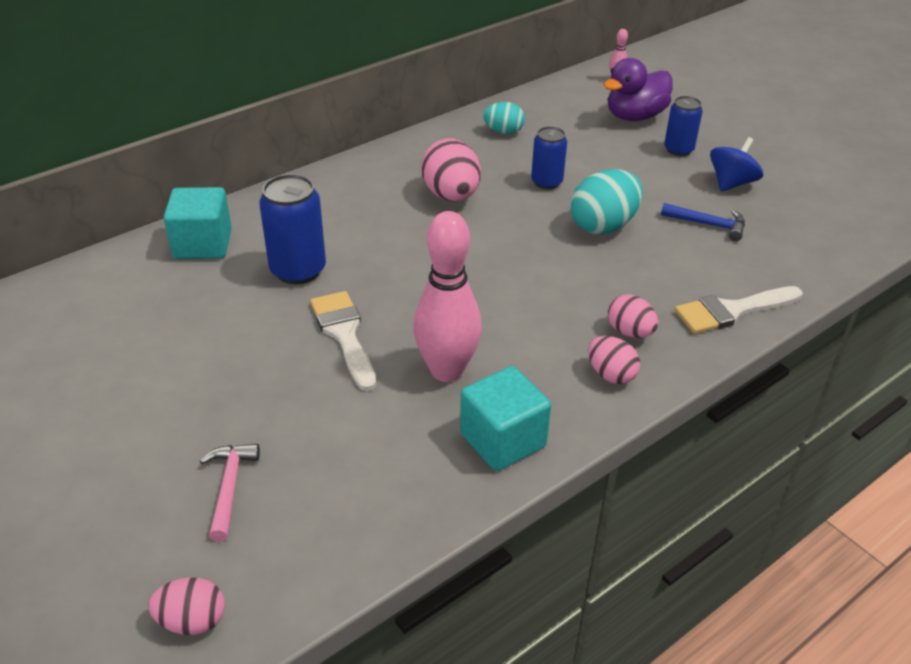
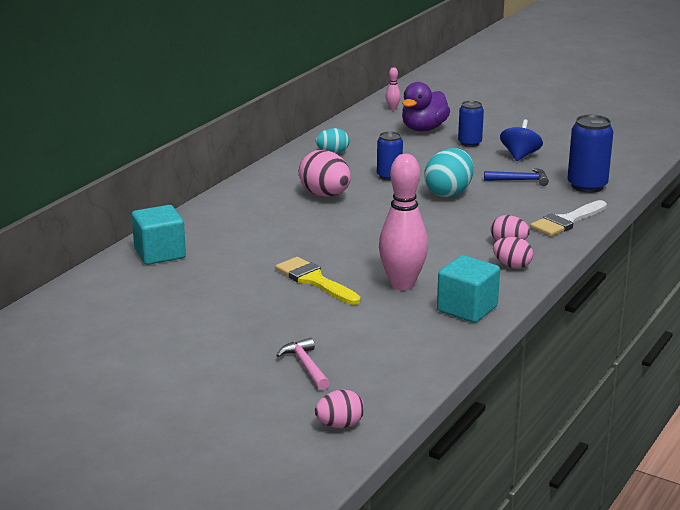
camera: 20 degrees left, 15 degrees down
(298, 270) = (248, 254): blue can -> blue can (587, 186)
(344, 335) = (314, 280): white brush -> yellow brush

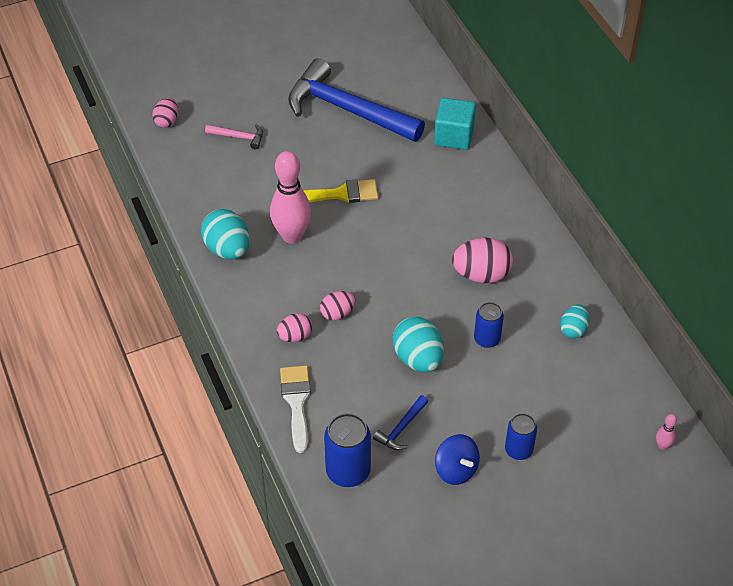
camera: 125 degrees right, 25 degrees up
(183, 319) = (347, 110): none -> blue hammer
(423, 129) = (584, 436): purple duck -> none
(467, 309) = (227, 249): turquoise cube -> turquoise egg
(512, 266) = (260, 314): pink egg -> pink egg (337, 313)

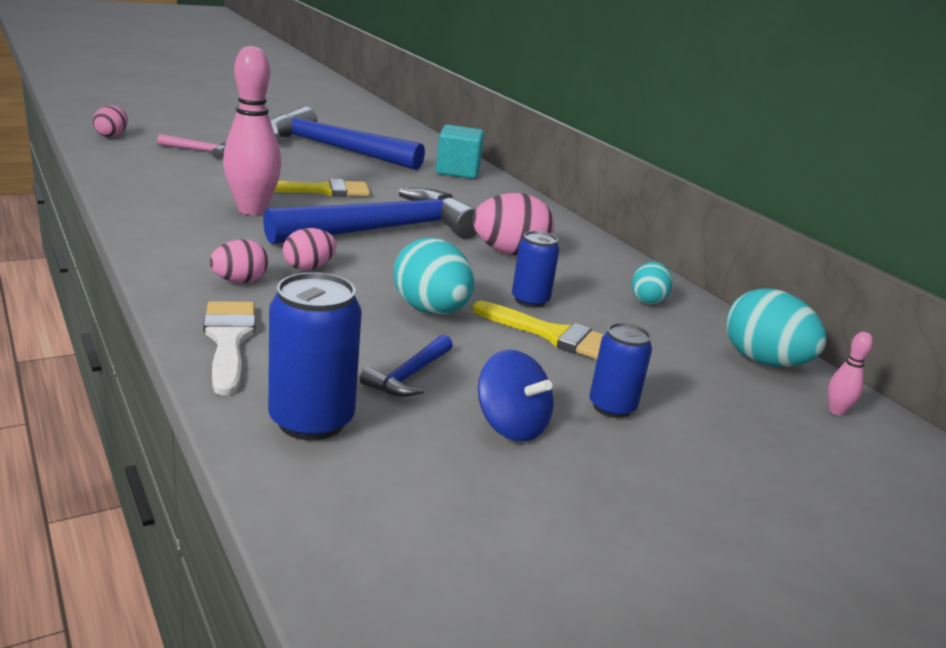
camera: 10 degrees left, 25 degrees down
(227, 249) = (158, 212): turquoise egg -> turquoise egg (763, 361)
(389, 252) = (384, 230): none -> blue hammer
(496, 379) = (553, 335): none -> yellow brush

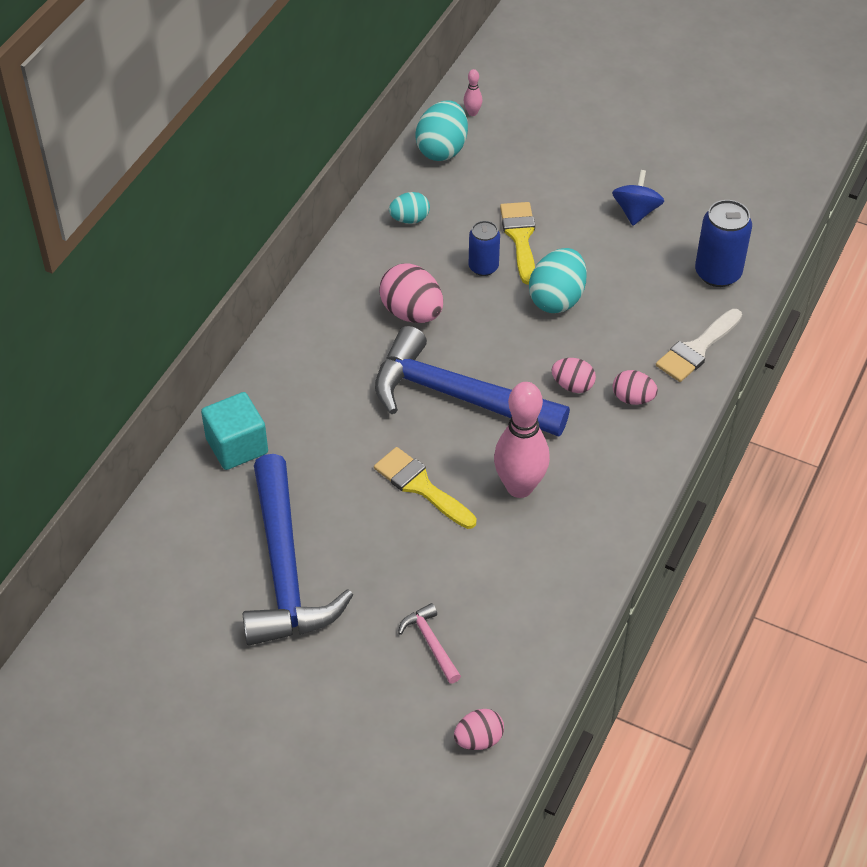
camera: 120 degrees left, 25 degrees up
(409, 376) = (639, 266): blue hammer -> none
(612, 407) = (574, 187): blue can -> none

